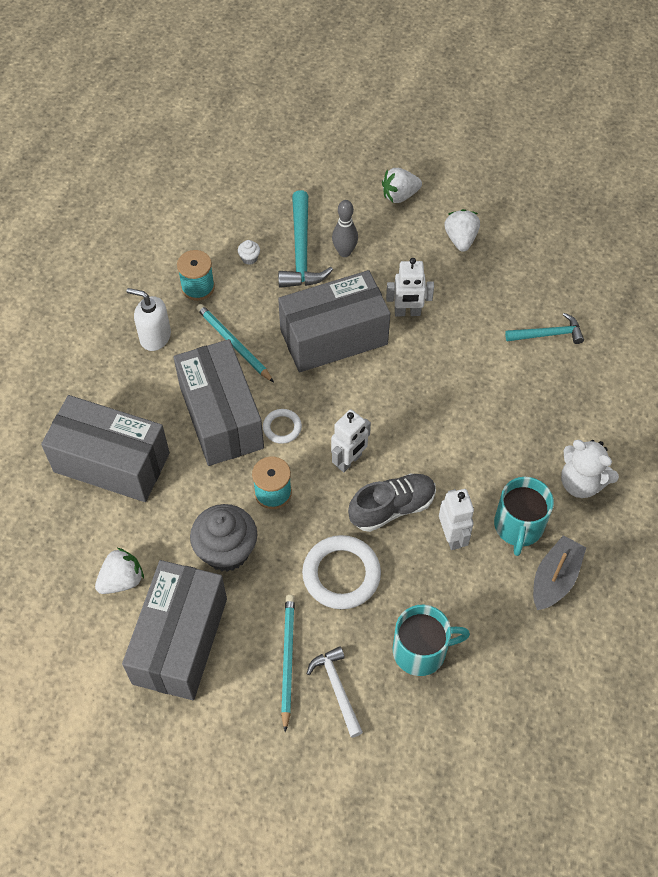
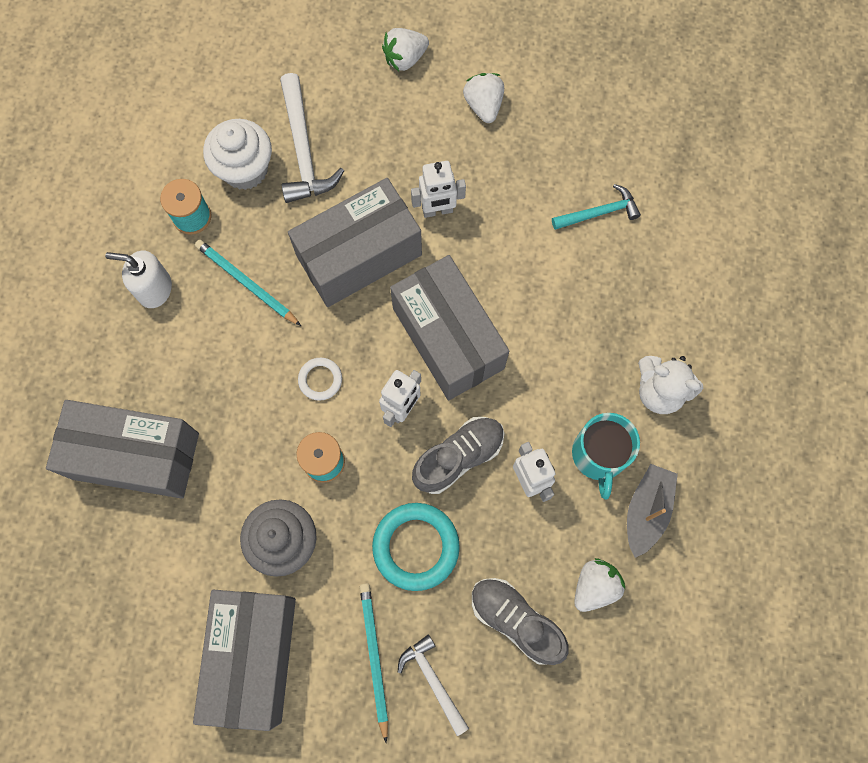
camera: 10 degrees left, 15 degrees up
(122, 580) = (175, 596): white strawberry -> white strawberry (595, 586)
(221, 417) = (249, 378): grey box -> grey box (448, 338)
(249, 258) = (245, 169): white cupcake -> white cupcake, size x2.50
(301, 251) = (303, 150): turquoise hammer -> white hammer
(341, 574) = (416, 547): white ring -> turquoise ring
(344, 252) = (353, 143): grey bowling pin -> none
(421, 650) = (516, 620): turquoise mug -> grey shoe

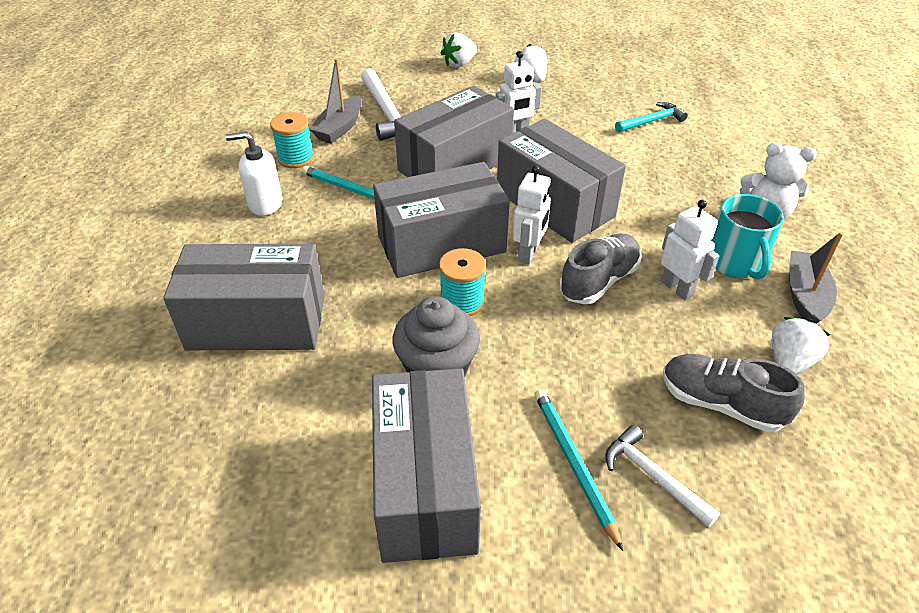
camera: 10 degrees left, 30 degrees down
(245, 169) = (339, 128): white cupcake -> grey boat
(320, 380) = (441, 244): white ring -> grey box
(416, 547) = (583, 356): turquoise ring -> none

